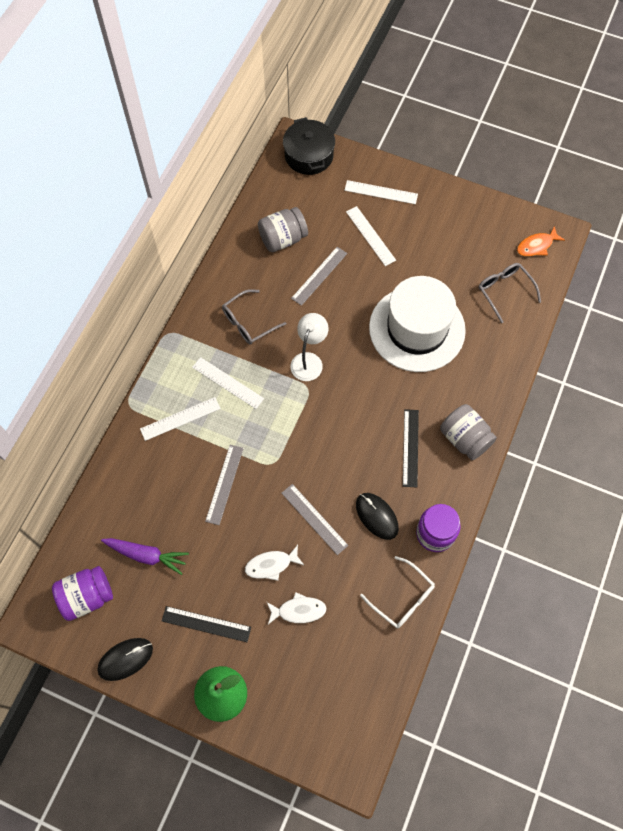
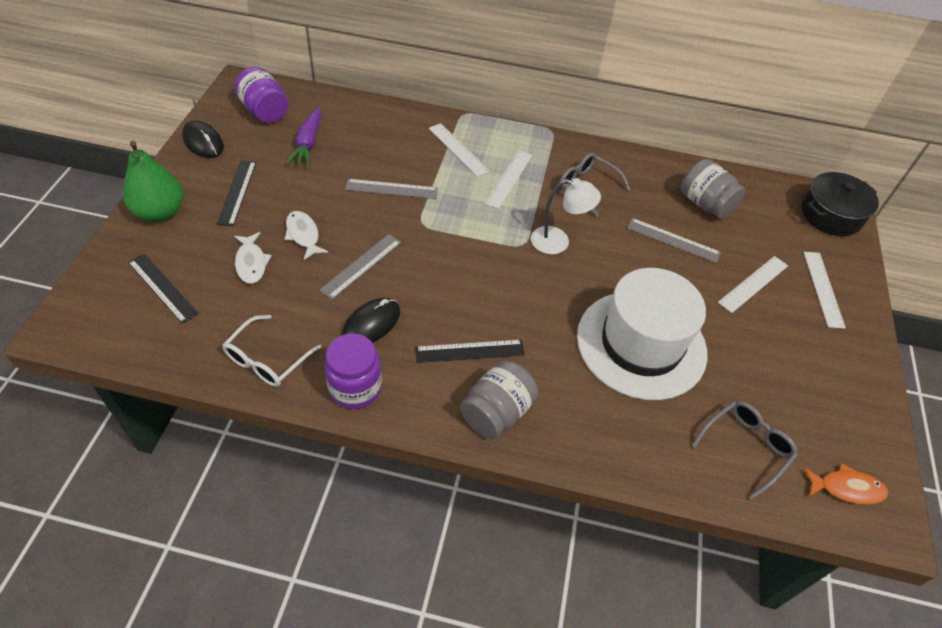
camera: 75 degrees right, 15 degrees down
(317, 686) = (162, 288): none -> black ruler
(536, 246) = (846, 488): orange fish -> orange fish turned 135 degrees clockwise

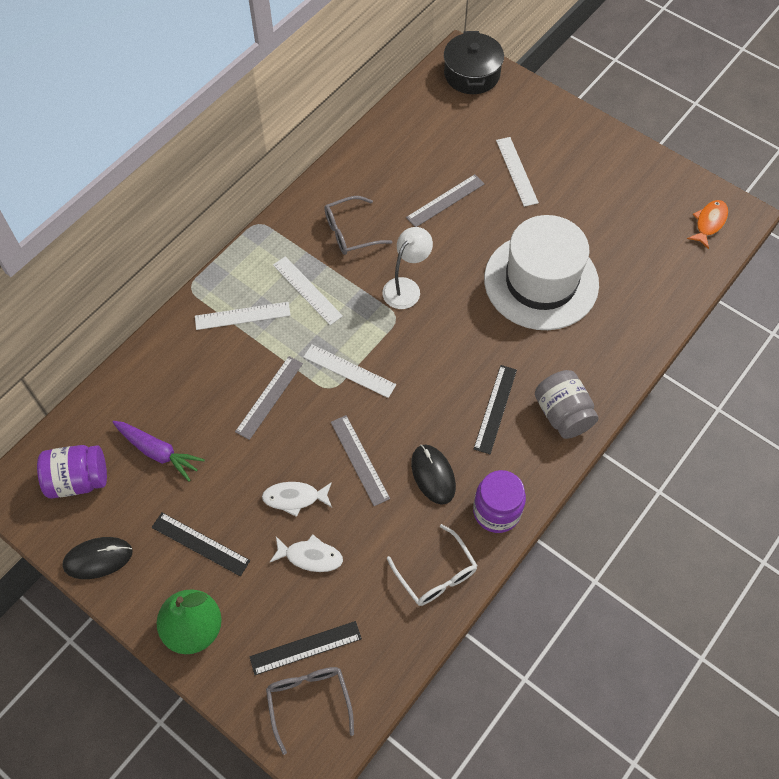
camera: 60 degrees left, 10 degrees up
(705, 204) = (416, 154): grey jar -> none
(746, 447) = (656, 263): grey glasses -> grey glasses (309, 701)
(823, 288) = (542, 128): white ruler -> white ruler (349, 371)

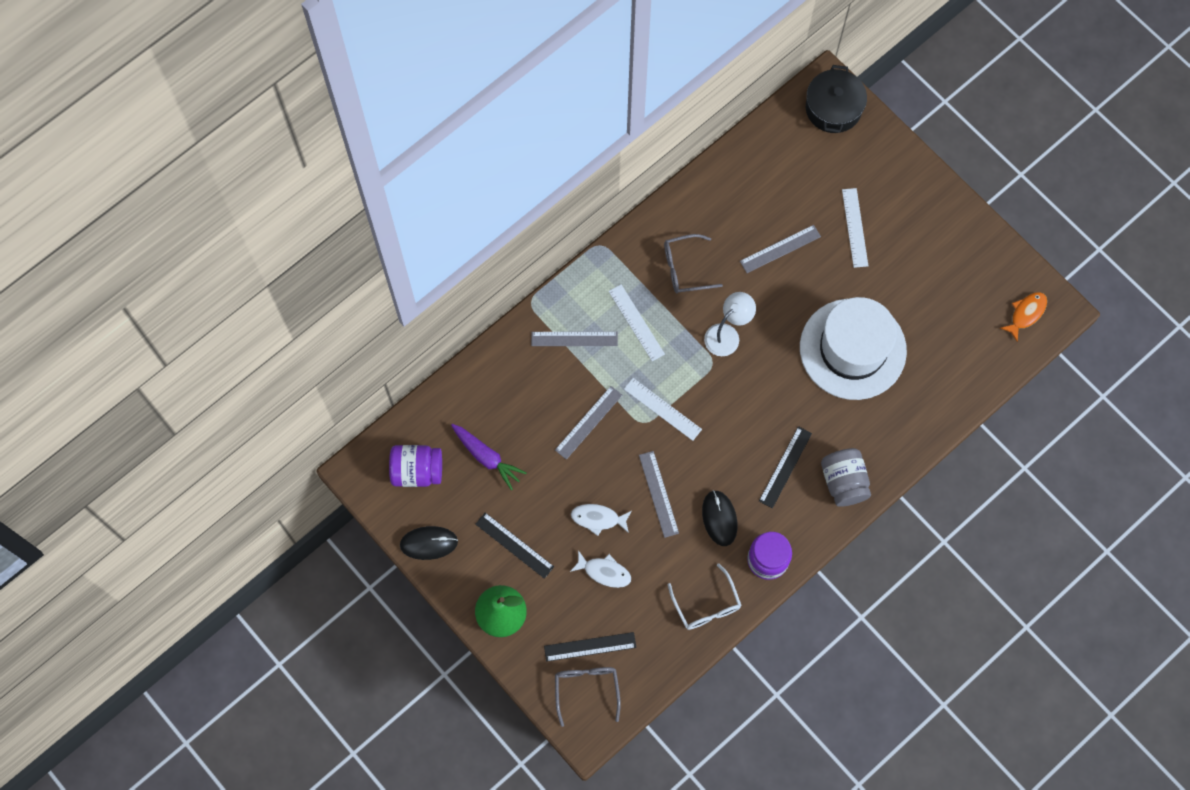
camera: 10 degrees right, 10 degrees up
(242, 316) = (574, 338): white ruler -> grey ruler

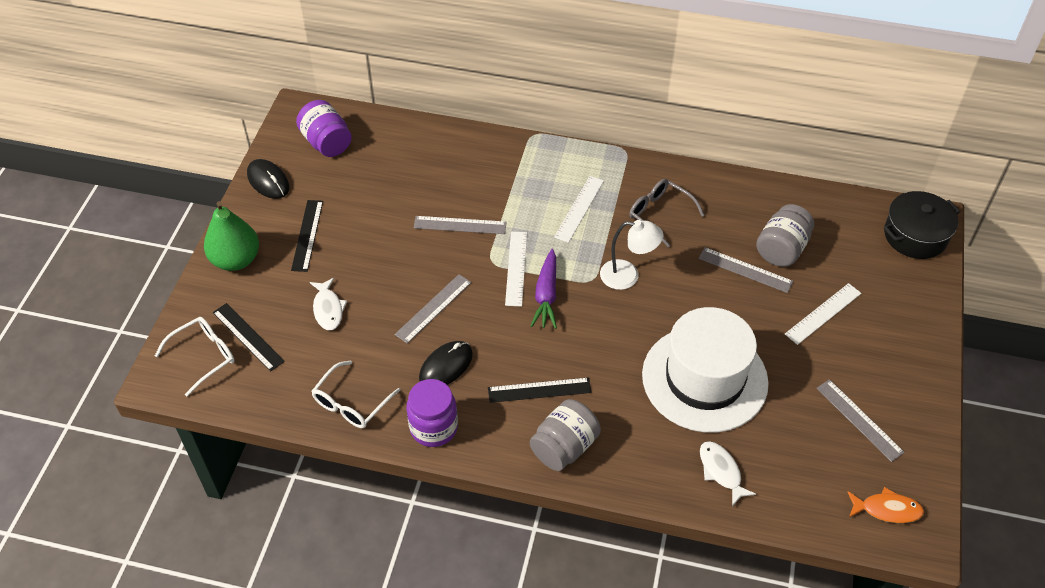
camera: 55 degrees right, 20 degrees down
(487, 457) = (373, 177): purple carrot -> purple carrot (546, 295)
(574, 338) = (527, 177): grey ruler -> grey ruler (859, 419)
(586, 689) = (204, 356): grey glasses -> white glasses
(598, 518) = (375, 278): white fish -> white fish (721, 471)
(780, 209) = (781, 249): none -> grey jar

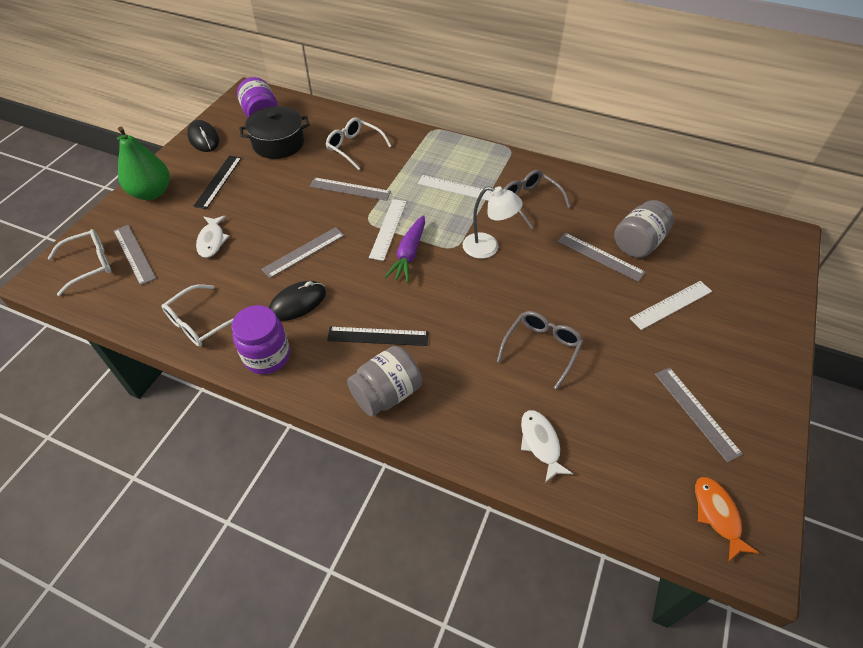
camera: 10 degrees right, 0 degrees up
(248, 337) = (134, 254): black ruler -> grey ruler
(449, 170) = (354, 147): none -> white glasses
(579, 208) = (458, 188): white ruler -> white ruler turned 75 degrees clockwise
(704, 378) = (542, 349): white hat -> grey glasses
(887, 509) = (717, 515): orange fish -> orange fish turned 120 degrees counterclockwise
(915, 235) = (771, 247): black pot -> black pot (278, 143)

